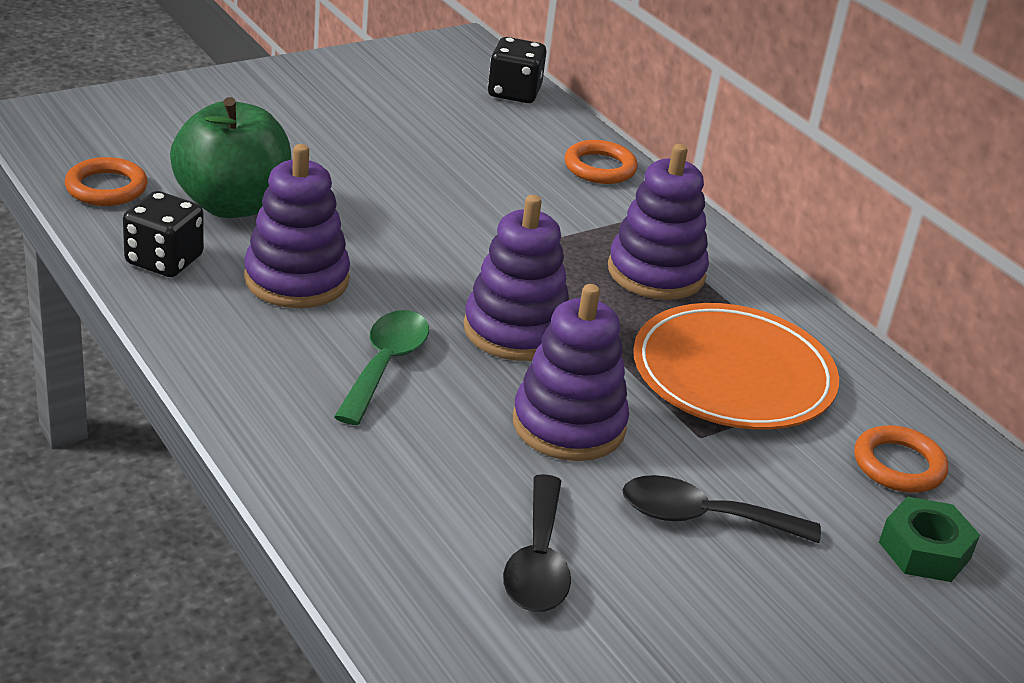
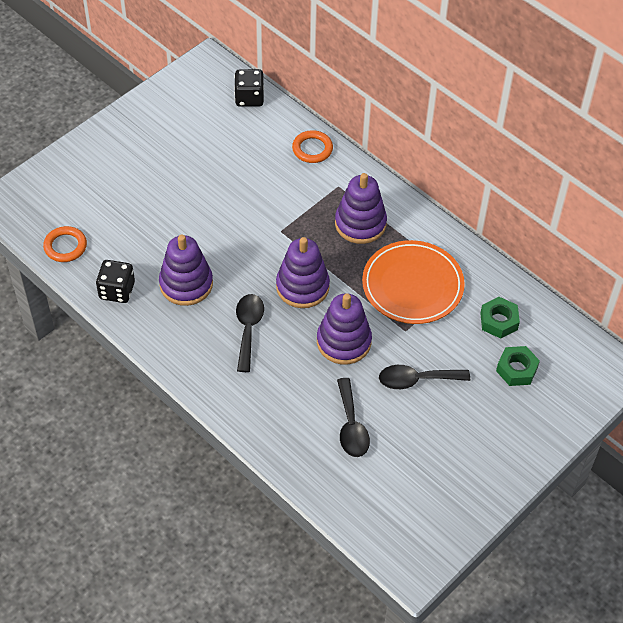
camera: 10 degrees left, 20 degrees up
(232, 204) = (134, 239): green apple -> none
(385, 365) = (248, 329): green spoon -> black spoon
(898, 465) = (499, 321): orange ring -> green nut

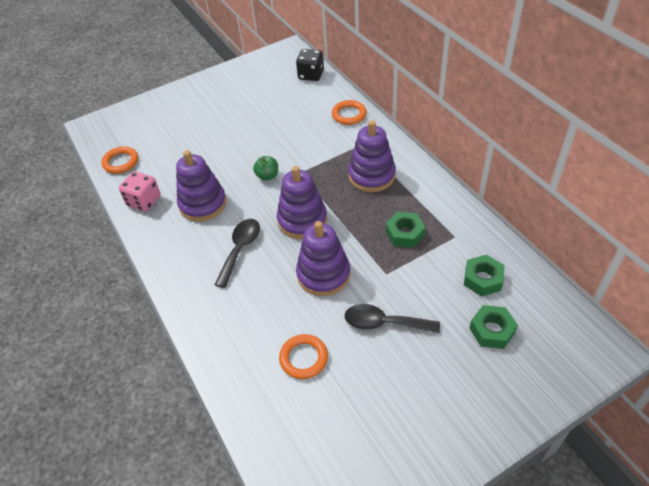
camera: 20 degrees right, 5 degrees down
(117, 291) = (144, 201): black dice -> pink dice
(246, 240) = (267, 176): none -> green apple
(351, 426) = (303, 358): black spoon -> orange ring
(412, 285) = (404, 233): orange plate -> green nut

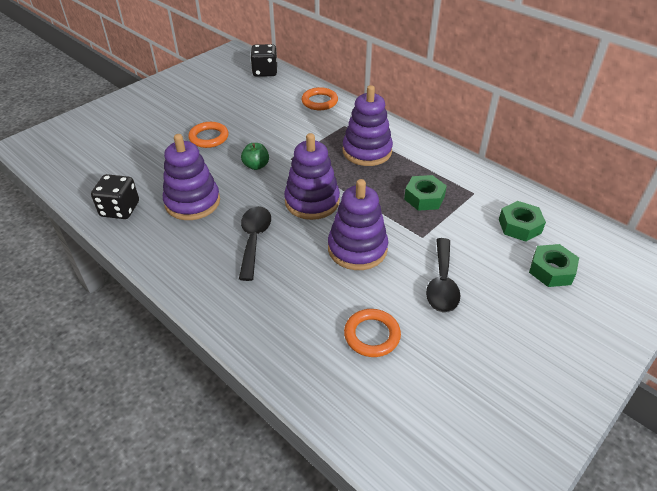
camera: 20 degrees left, 5 degrees down
(121, 162) = (77, 175): orange ring -> orange ring (209, 137)
(144, 201) = (120, 209): pink dice -> black dice
(384, 323) = (442, 283): black spoon -> black spoon turned 75 degrees counterclockwise

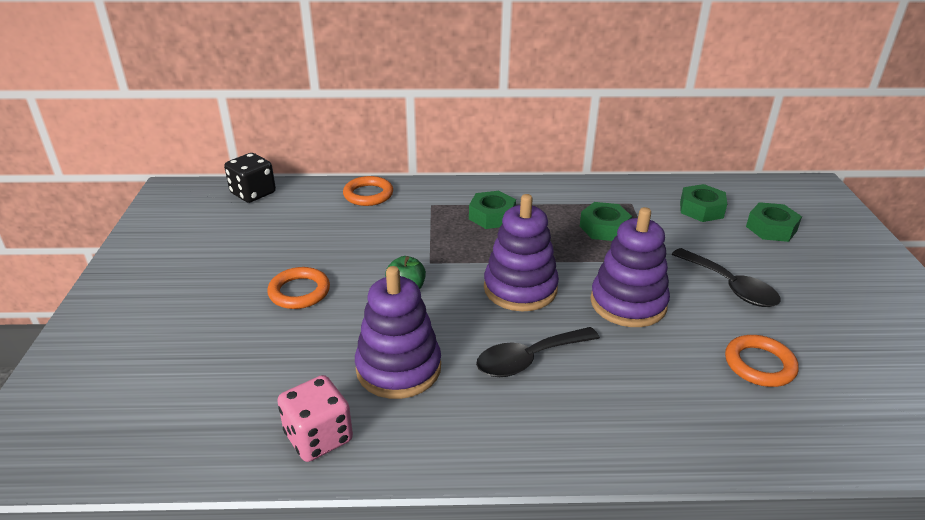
camera: 45 degrees left, 10 degrees down
(120, 209) = (318, 437): black dice -> pink dice
(254, 239) = (528, 359): black spoon -> black spoon turned 75 degrees counterclockwise
(367, 151) = (492, 216): purple stacking toy -> green nut

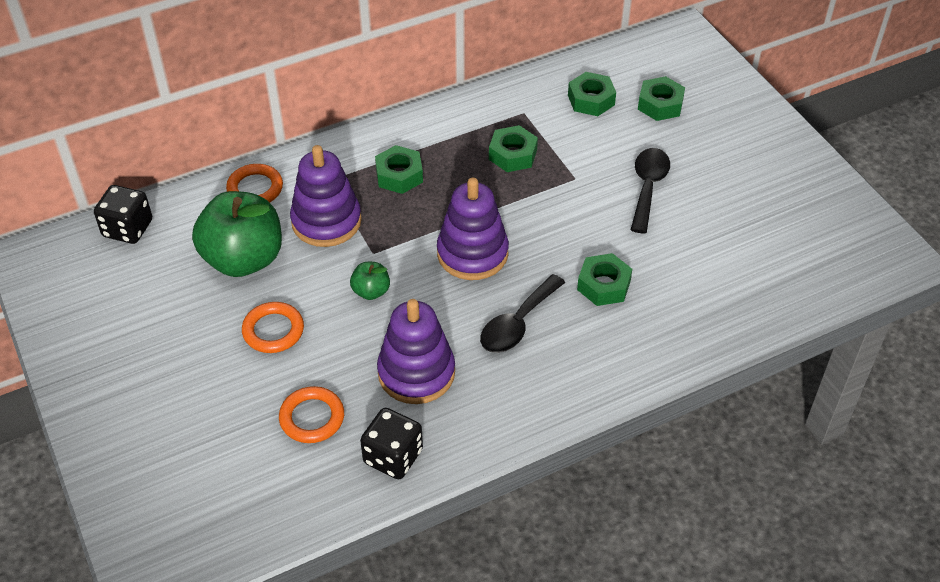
camera: 25 degrees left, 15 degrees up
(318, 437) = (393, 456): pink dice -> black dice
(320, 236) = (243, 259): none -> green apple
(628, 303) = (571, 236): purple stacking toy -> purple stacking toy (326, 221)
(641, 355) = (604, 285): none -> green nut
(730, 286) = (648, 187): black spoon -> black spoon turned 105 degrees counterclockwise
(759, 364) = (696, 261): orange ring -> orange ring (312, 418)

